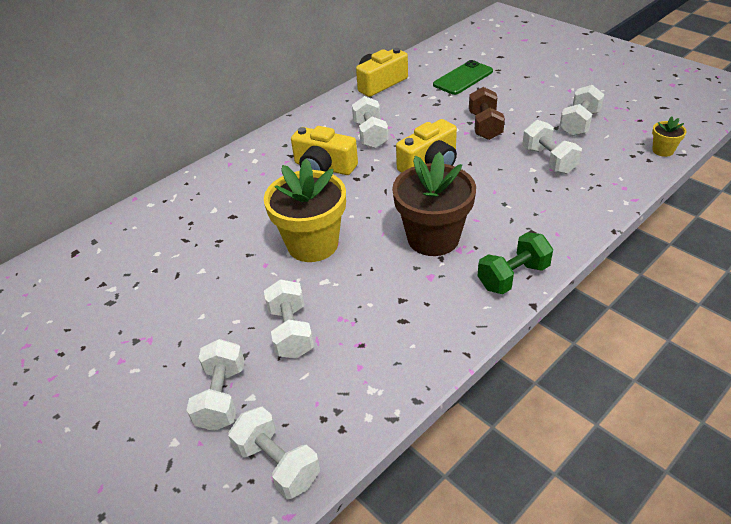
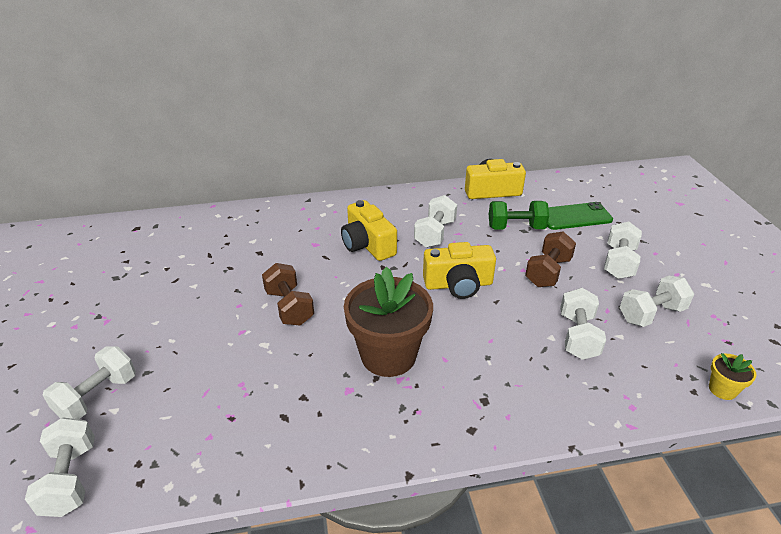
camera: 30 degrees right, 5 degrees down
(291, 332) = (196, 373): white dumbbell -> white dumbbell (619, 263)
(312, 244) = (289, 307): yellow flower pot -> brown dumbbell
(513, 277) = (419, 434): green dumbbell -> green dumbbell (516, 227)

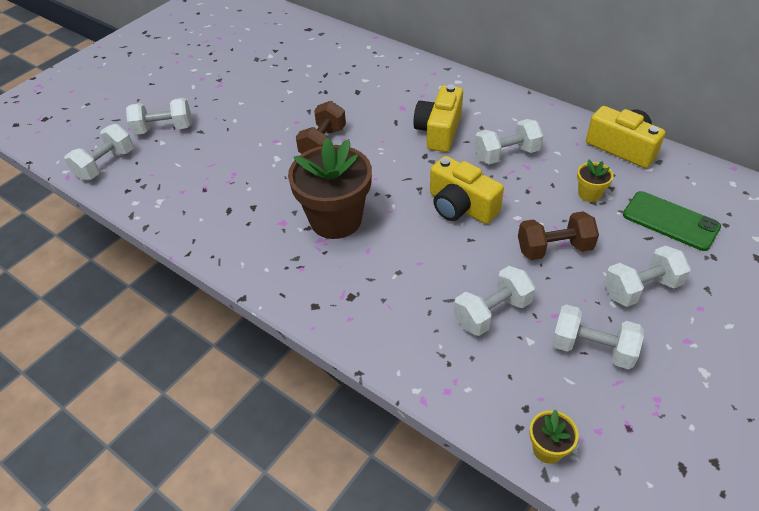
camera: 50 degrees right, 10 degrees up
(516, 227) = (589, 194): green dumbbell -> yellow flower pot

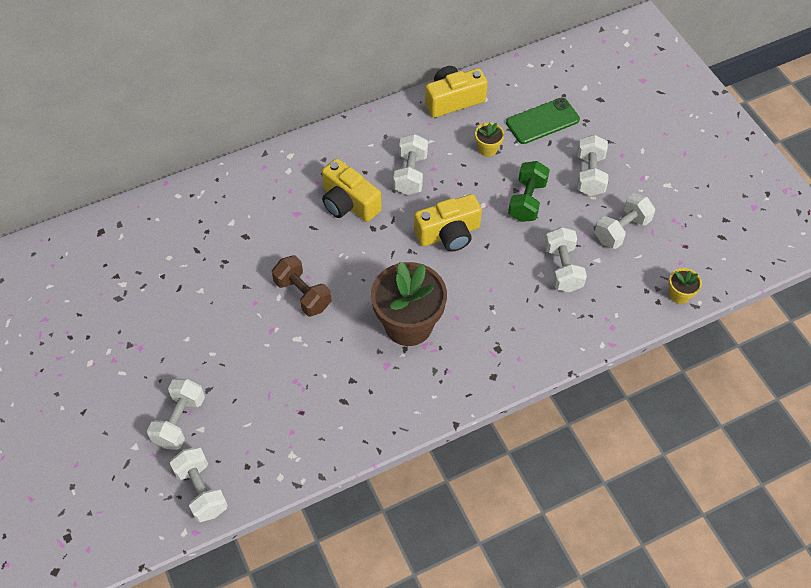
camera: 65 degrees left, 10 degrees up
(554, 249) = (527, 201): brown dumbbell -> green dumbbell

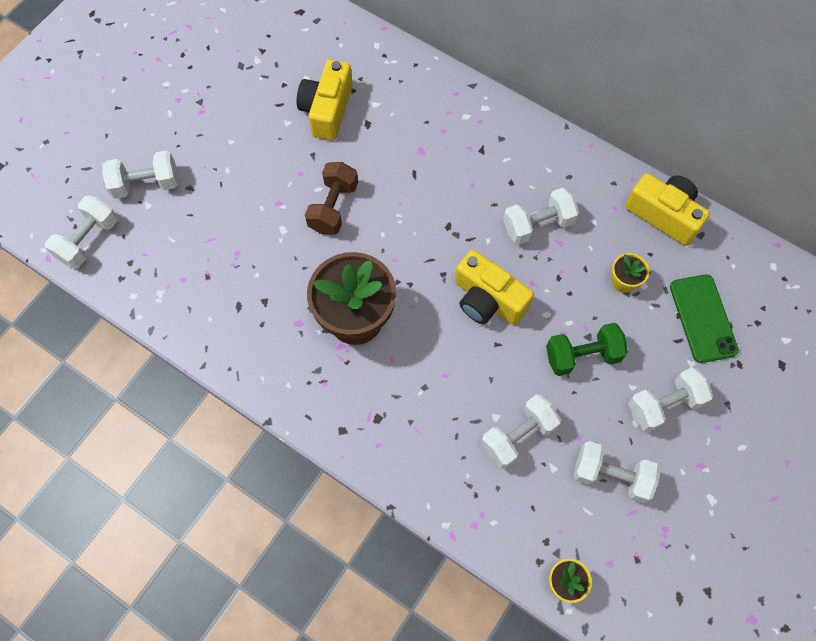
camera: 60 degrees right, 10 degrees up
(349, 203) = (463, 188): yellow camera -> yellow camera (327, 110)
(542, 121) = (703, 318): green phone -> green phone turned 45 degrees clockwise

